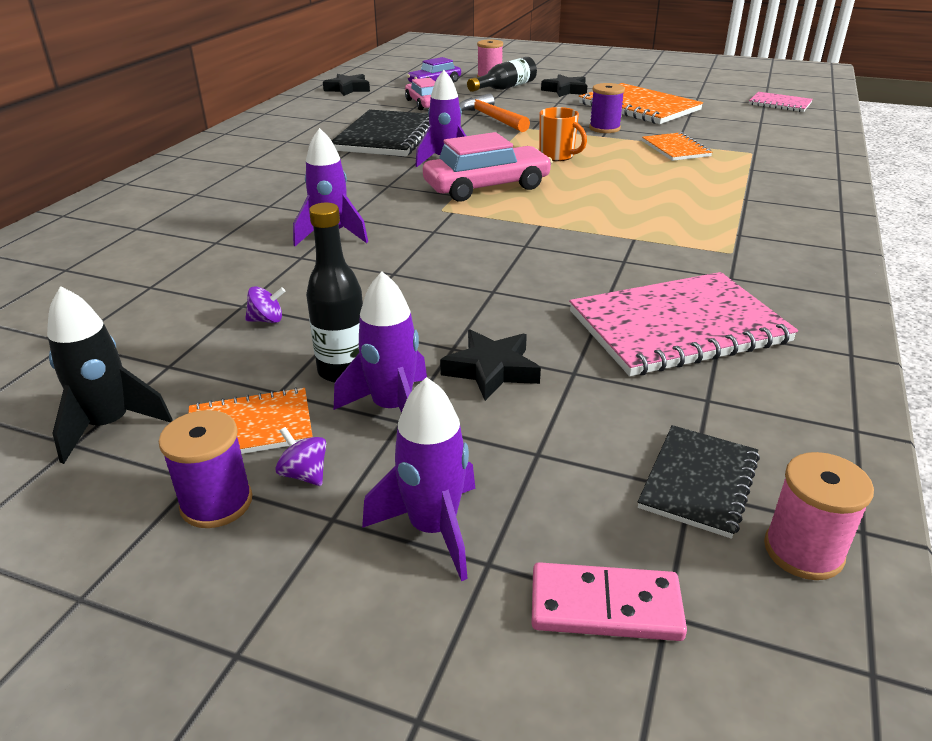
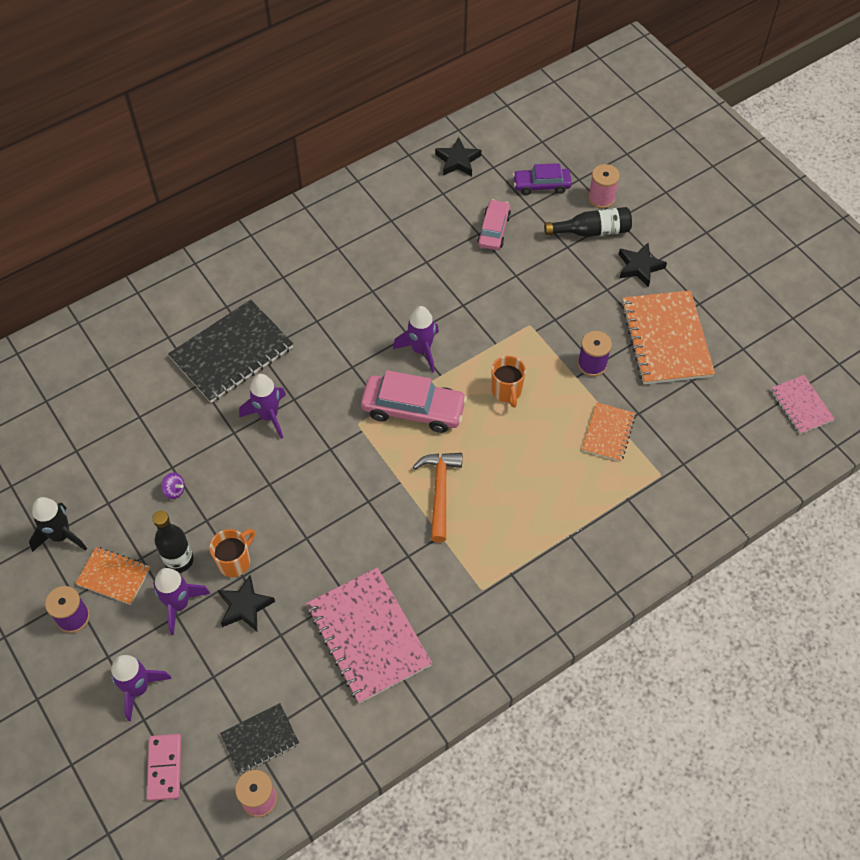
camera: 35 degrees right, 25 degrees up
(304, 474) = (115, 623): purple spinning top -> none
(387, 136) = (413, 282): black notebook -> black notebook (232, 353)
(426, 341) = (235, 561): none -> orange mug
(491, 118) = (521, 291): orange hammer -> orange hammer (439, 491)
(605, 606) = (164, 768): pink domino -> pink domino turned 45 degrees clockwise
(678, 327) = (368, 636): pink notebook -> pink notebook turned 45 degrees clockwise

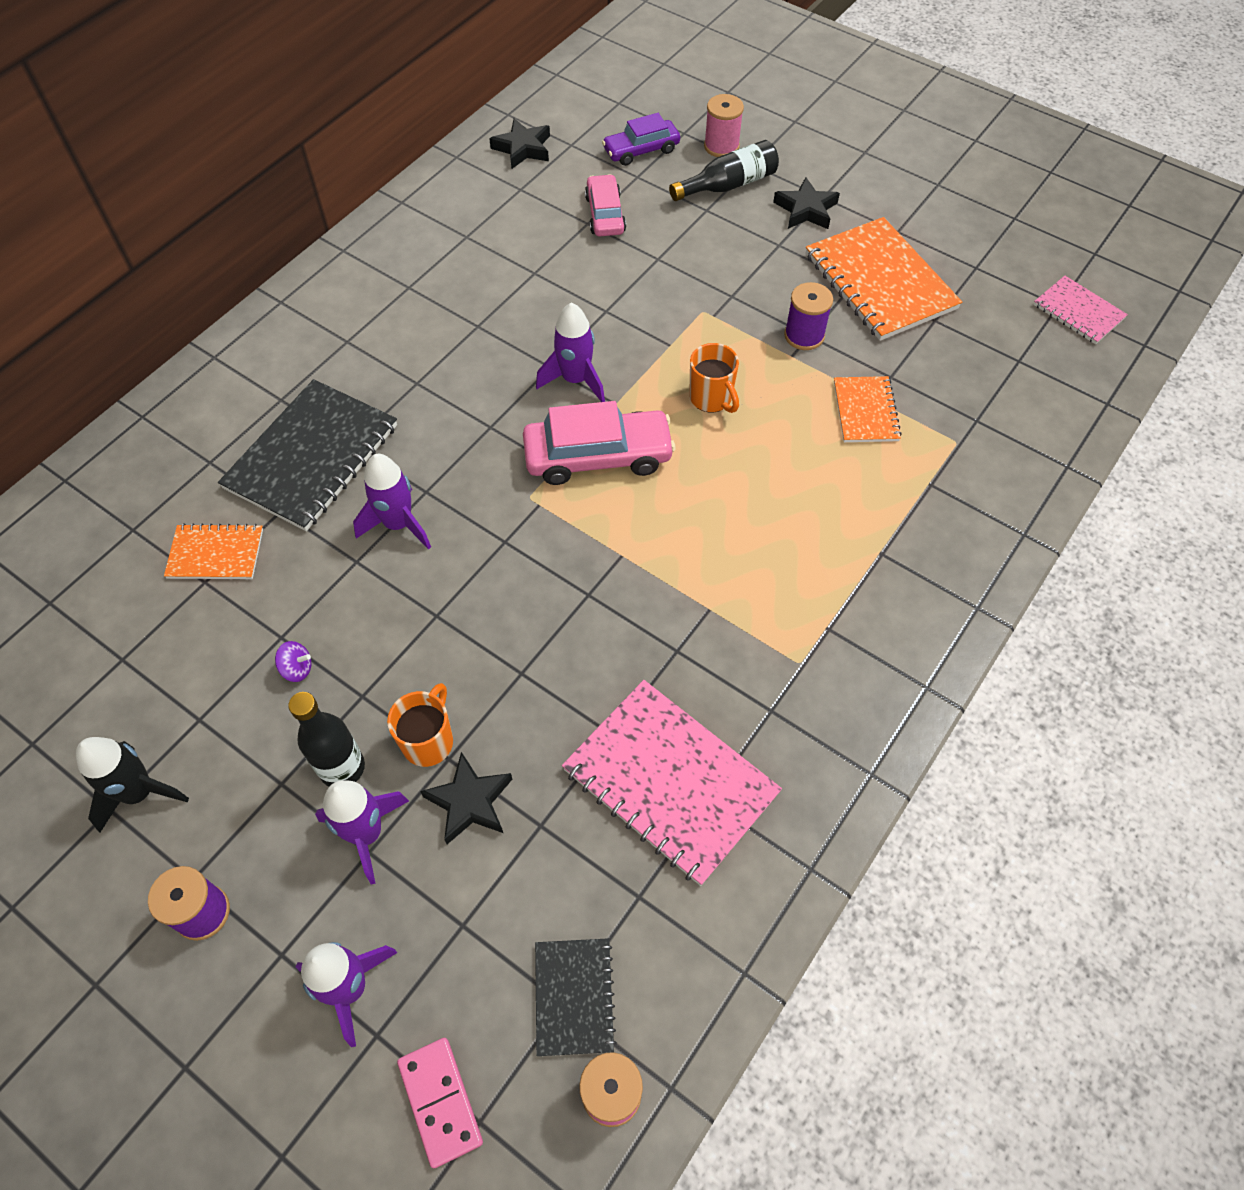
camera: 20 degrees left, 0 degrees up
(114, 576) = (247, 826): orange notebook -> orange notebook (216, 553)
(260, 739) = (574, 997): black notebook -> black notebook turned 45 degrees counterclockwise
(439, 491) = (681, 551): orange hammer -> none

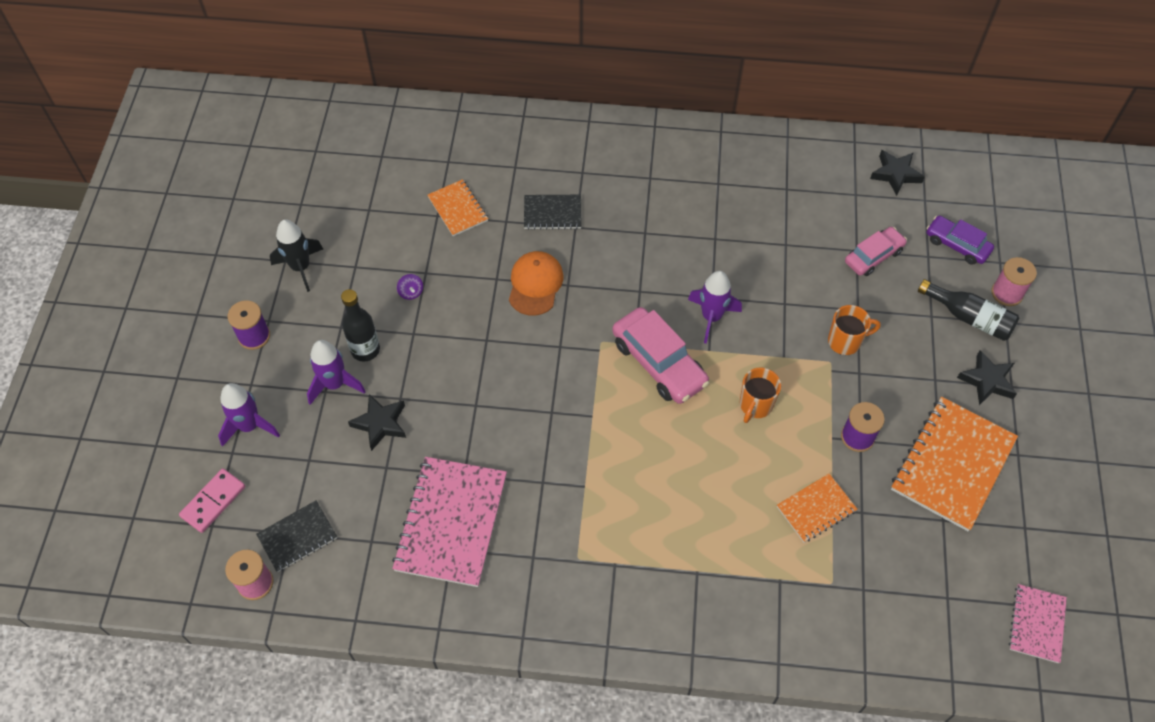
camera: 60 degrees right, 0 degrees up
(312, 457) = (552, 213): black notebook -> black notebook, size x0.54
(398, 524) = (535, 284): purple rocket -> orange cap
(428, 741) = (405, 382): orange mug -> orange mug (845, 341)

